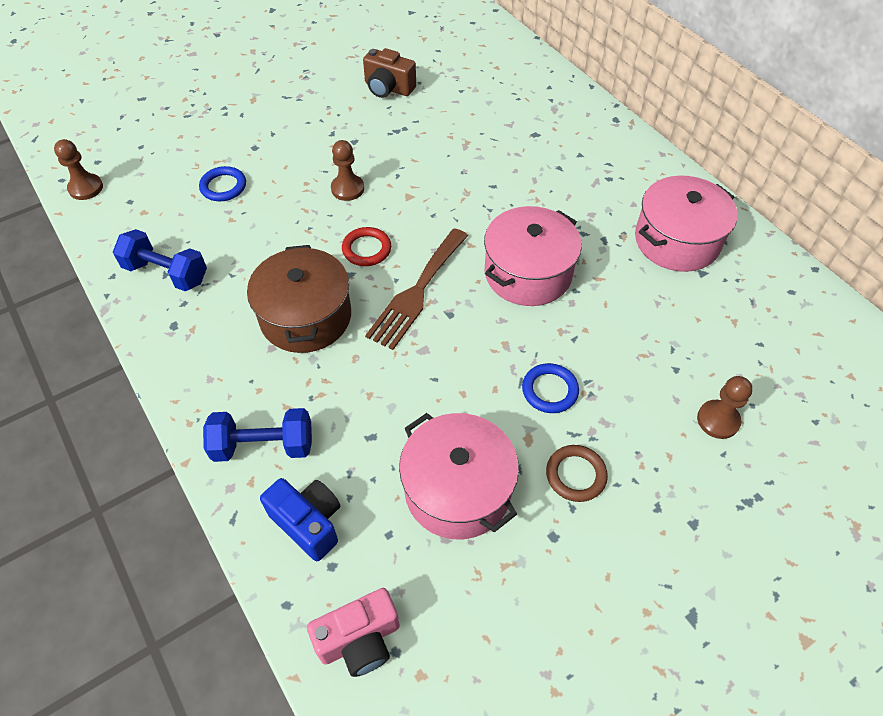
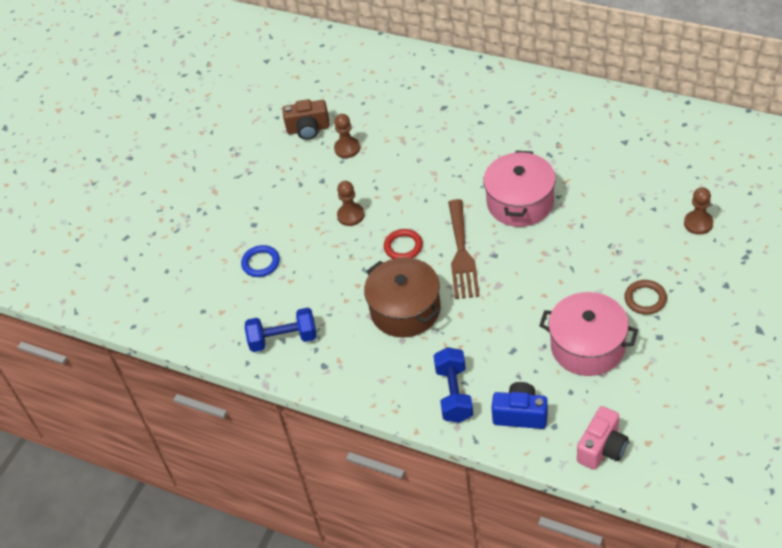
camera: 25 degrees left, 5 degrees down
(86, 188) = (159, 321): brown pawn -> brown pawn (347, 148)
(263, 446) = (454, 394): blue dumbbell -> blue dumbbell turned 60 degrees counterclockwise
(549, 390) = (592, 263): blue ring -> none
(677, 241) = (594, 130): pink pot -> none

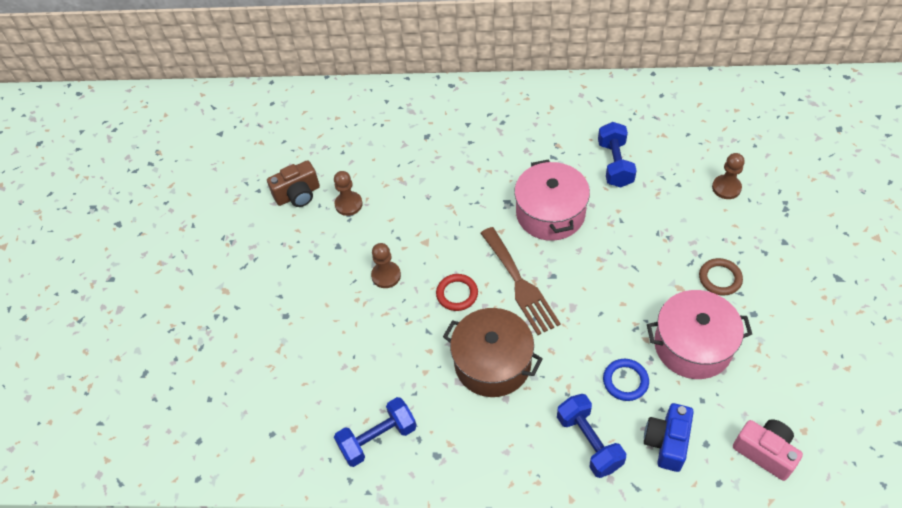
camera: 25 degrees left, 5 degrees up
(261, 263) = (313, 357): blue ring -> blue ring (625, 381)
(520, 414) = (667, 442): blue camera -> blue camera turned 60 degrees counterclockwise
(602, 448) = (765, 452): pink camera -> pink camera turned 60 degrees counterclockwise
(603, 175) = (615, 164): none -> blue dumbbell

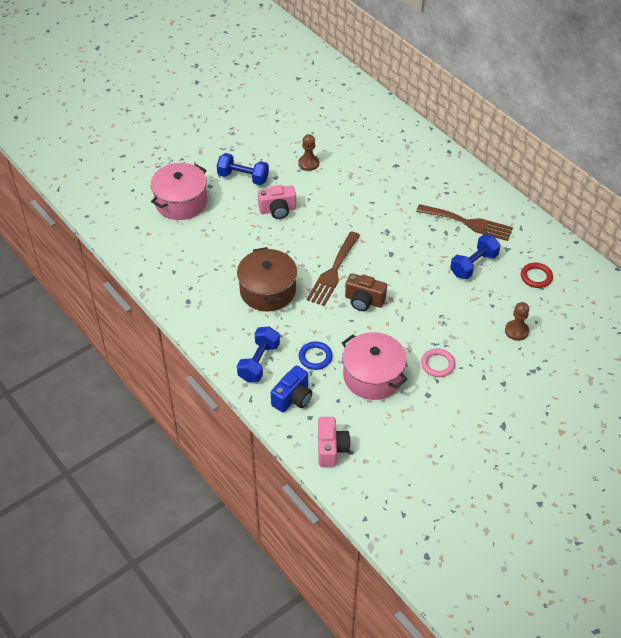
camera: 45 degrees right, 5 degrees down
(298, 194) = (292, 138): brown camera -> brown camera (364, 301)
(378, 438) = (174, 271): blue dumbbell -> blue dumbbell (243, 177)
(386, 275) = (278, 210): brown pawn -> pink camera
(457, 294) = (297, 248): red ring -> red ring (536, 277)
(550, 213) = (400, 256): pink pot -> pink pot (181, 202)
(558, 132) = (468, 223): none -> brown fork
(667, 442) = (293, 398): blue camera -> blue camera turned 150 degrees clockwise
(720, 278) = (437, 364): brown ring -> pink ring

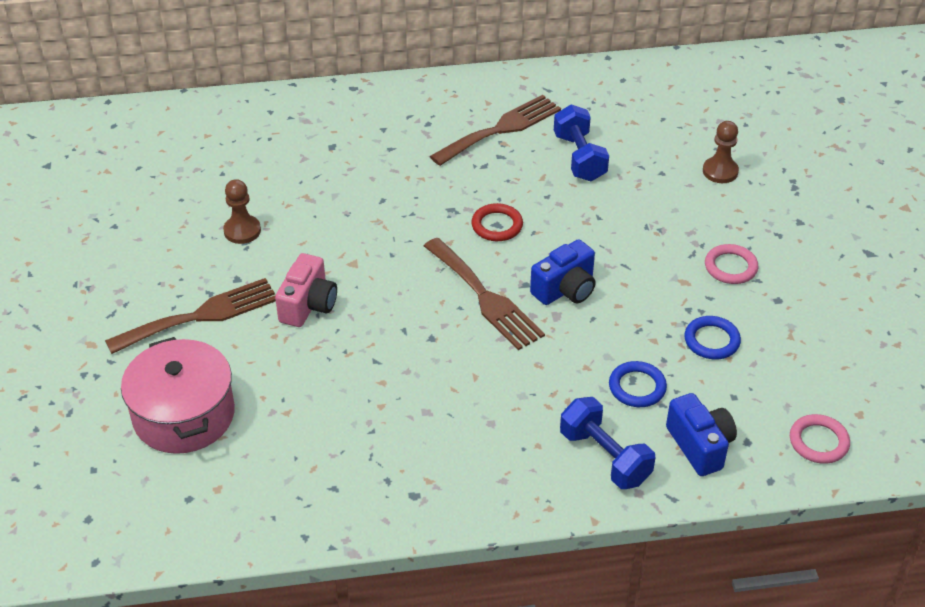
camera: 60 degrees left, 5 degrees down
(243, 177) = (201, 316): blue dumbbell -> brown fork
(268, 290) = (467, 386): brown pot -> none
(331, 448) = (818, 442): pink camera -> pink ring
(364, 301) = (565, 289): brown camera -> blue camera
(372, 376) = (711, 340): pink pot -> blue ring
(536, 277) = (641, 115): red ring -> red ring (497, 225)

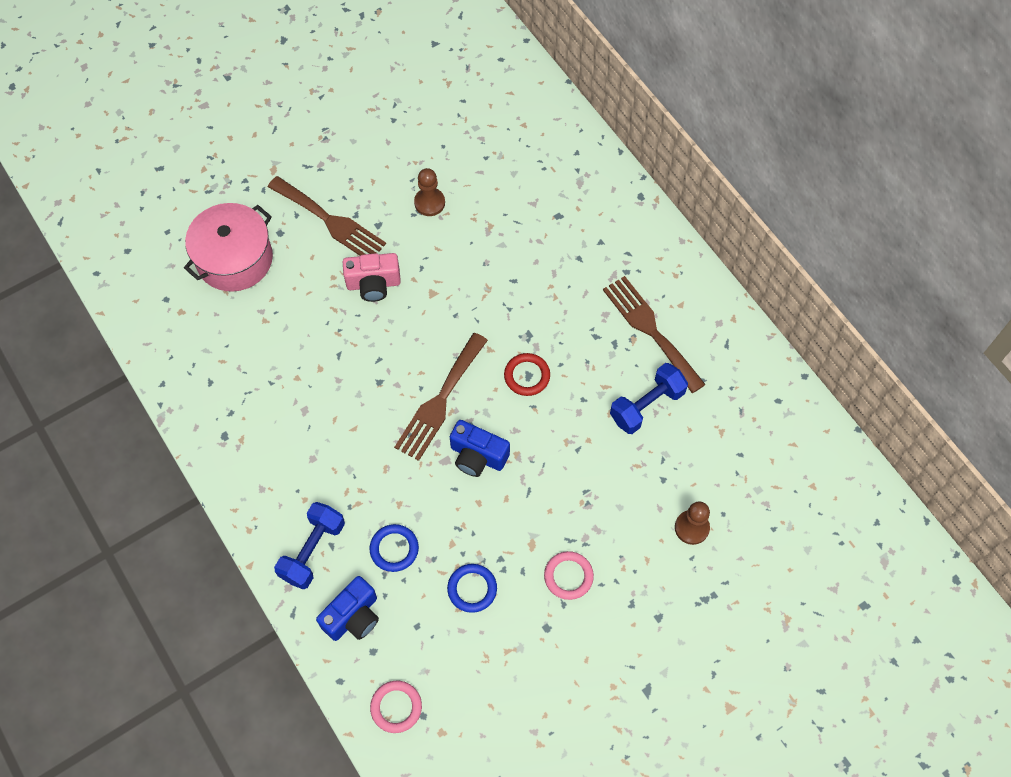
camera: 65 degrees right, 20 degrees up
(501, 129) = (650, 329): brown fork -> brown fork turned 150 degrees counterclockwise

